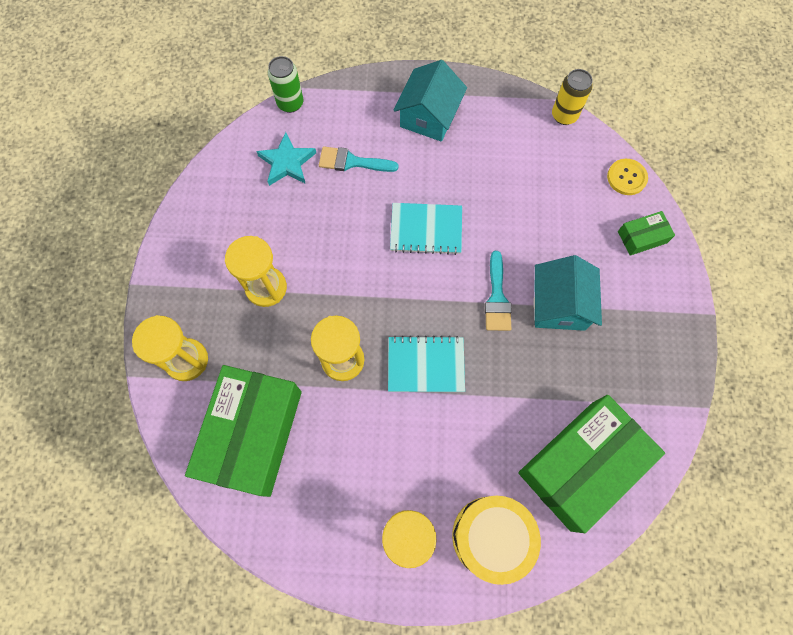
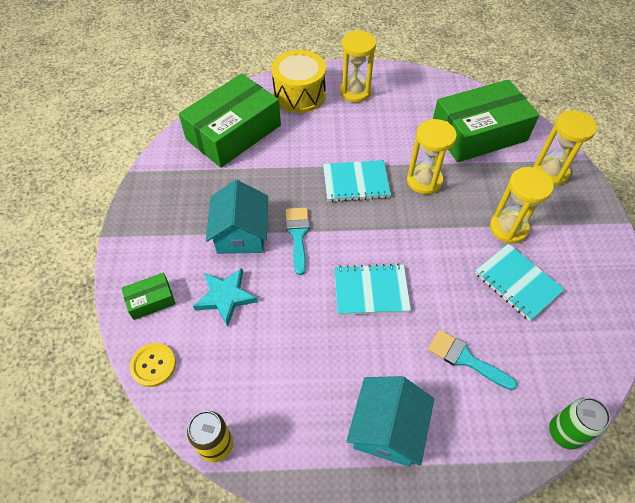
camera: 175 degrees right, 15 degrees down
(252, 434) = (478, 133): green box -> green box turned 60 degrees clockwise
(280, 226) = (517, 282): none -> turquoise notebook
(287, 162) = (537, 352): turquoise star -> turquoise star (225, 297)
(352, 162) = (465, 359): turquoise brush -> turquoise brush turned 150 degrees counterclockwise

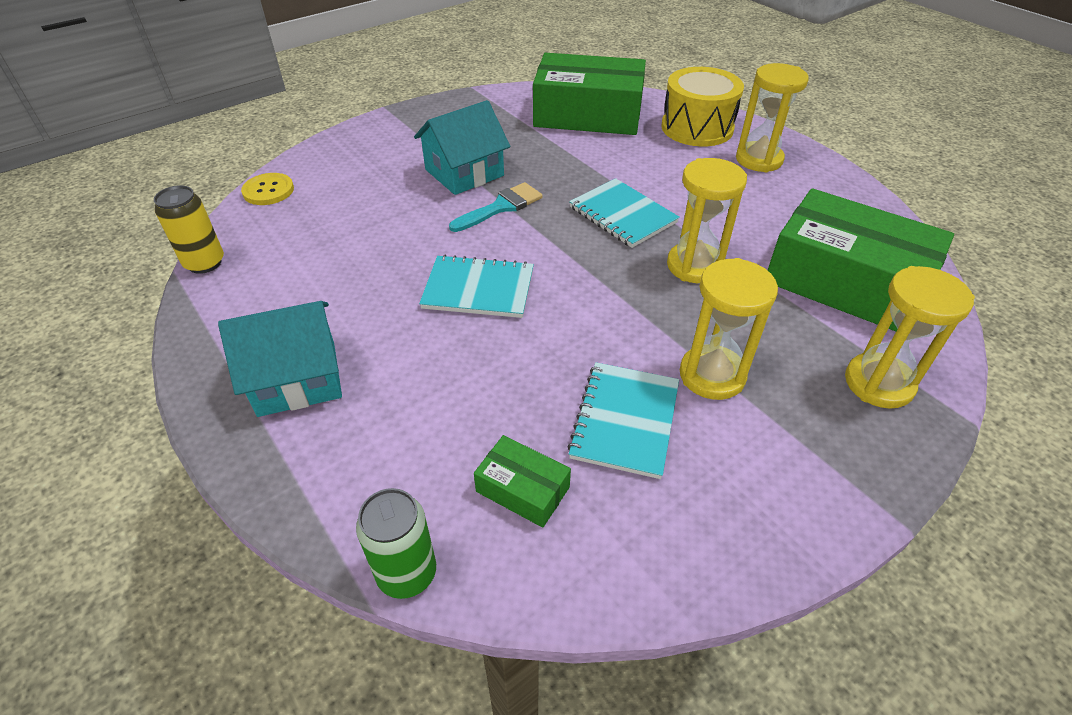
camera: 55 degrees right, 10 degrees down
(151, 300) = (337, 159): green box -> green box (522, 489)
(225, 297) = (378, 196): turquoise star -> none
(371, 290) = (478, 289): turquoise notebook -> turquoise notebook turned 45 degrees counterclockwise
(465, 359) = (449, 412): turquoise brush -> none

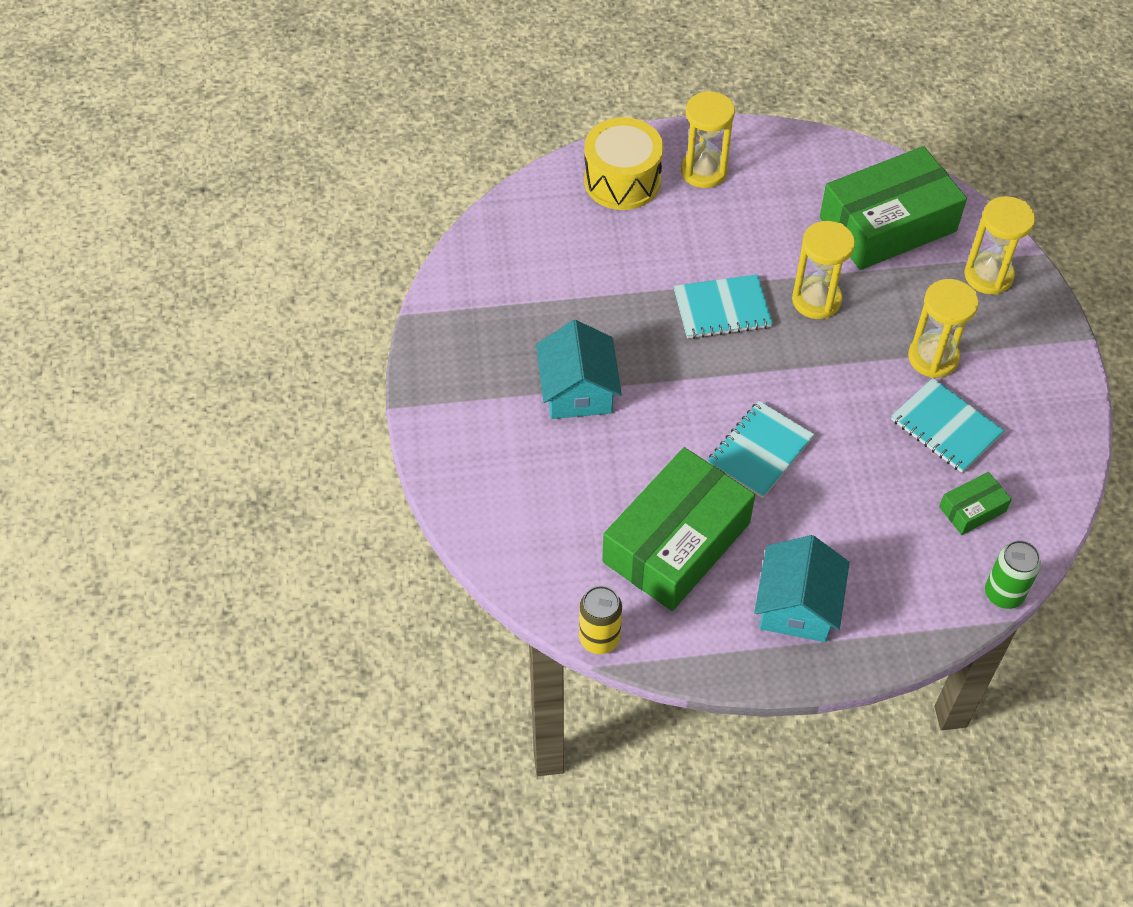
camera: 60 degrees left, 10 degrees up
(268, 191) = (502, 559): yellow button -> none
(501, 207) = (654, 387): turquoise brush -> none
(588, 114) = (537, 246): green box -> green box (676, 542)

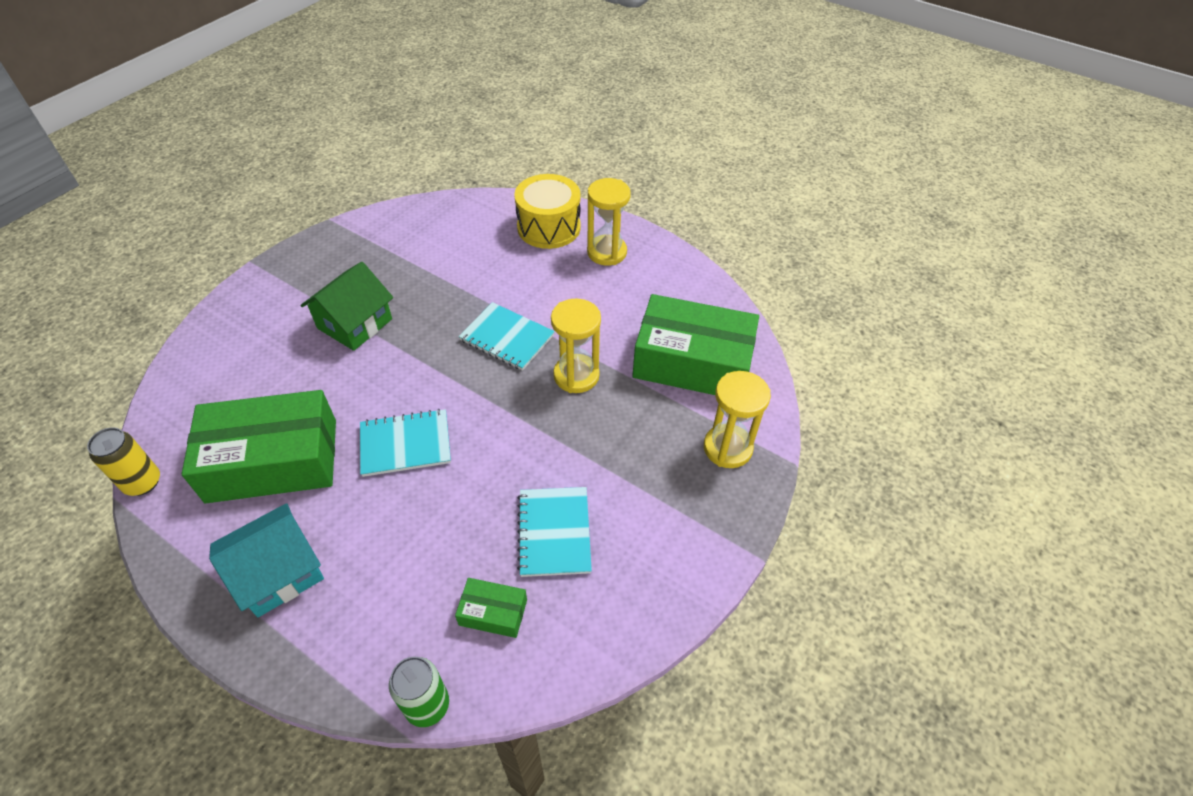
camera: 40 degrees right, 5 degrees down
(578, 391) = (355, 324): turquoise house -> green house
(933, 358) = (609, 474): yellow hourglass -> none

